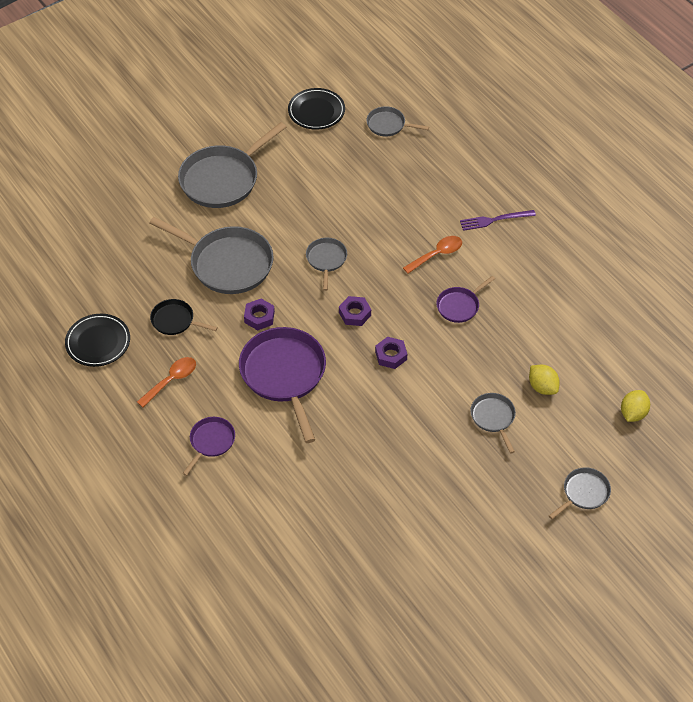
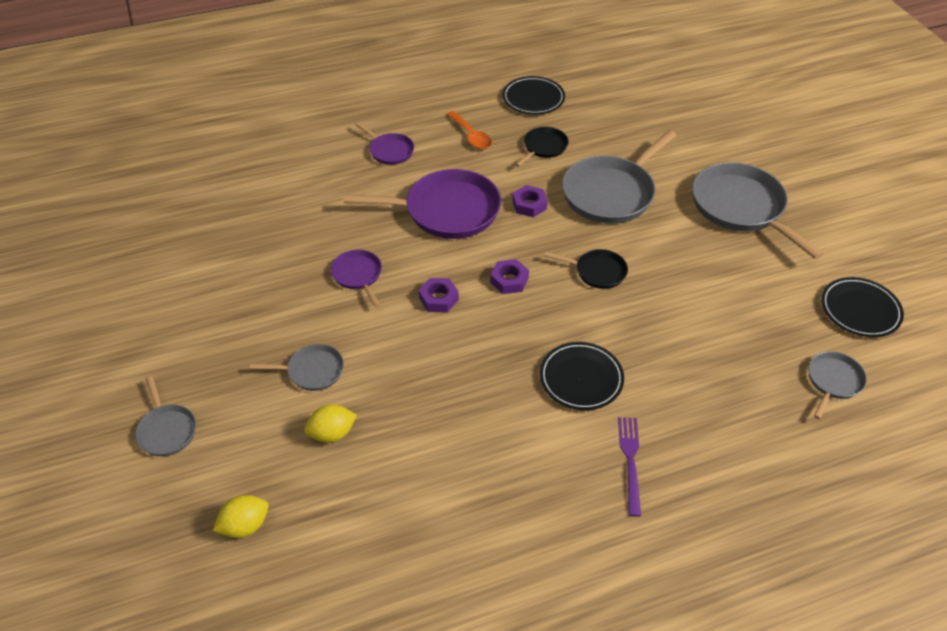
camera: 105 degrees right, 5 degrees down
(326, 260) = (597, 272): grey pan -> black pan
(437, 254) = (581, 378): orange spoon -> black plate
(459, 306) = (489, 381): purple pan -> purple pan (358, 275)
(633, 413) = (245, 526): yellow lemon -> yellow lemon turned 75 degrees counterclockwise

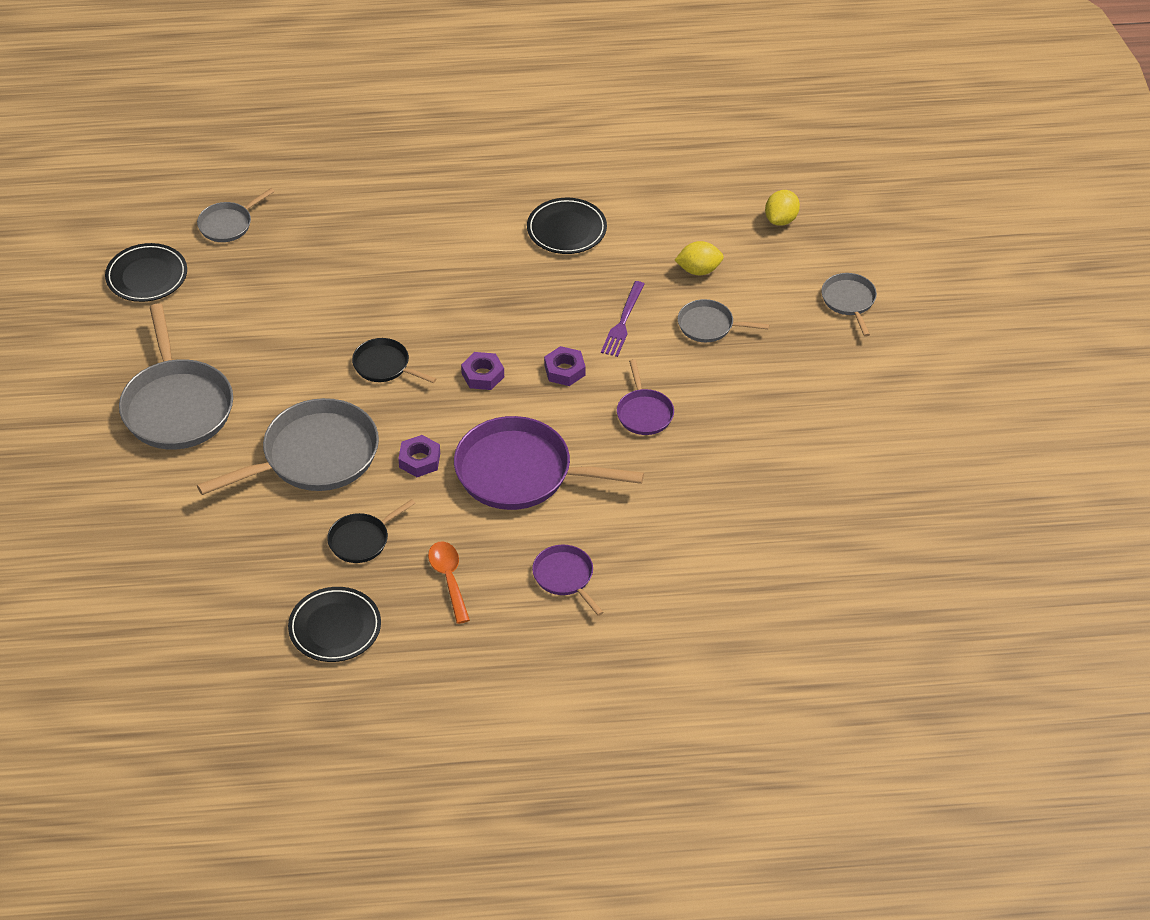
camera: 165 degrees left, 0 degrees up
(245, 526) = (781, 219): yellow lemon -> yellow lemon turned 45 degrees counterclockwise
(581, 378) = (456, 270): black plate -> black plate (566, 230)
(630, 461) = (447, 202): purple fork -> purple fork (623, 321)

